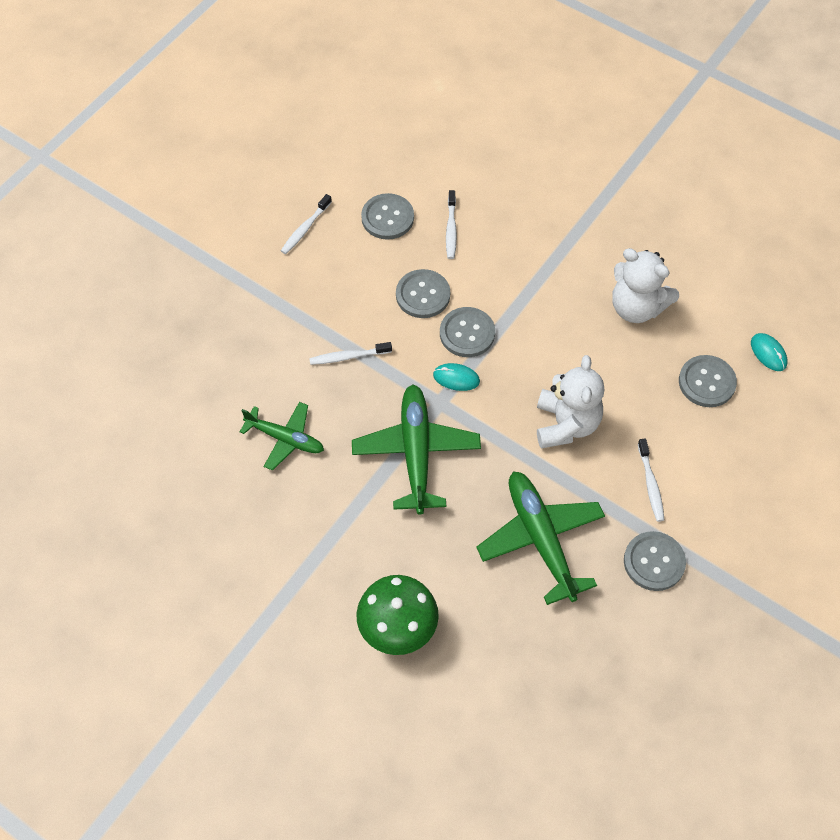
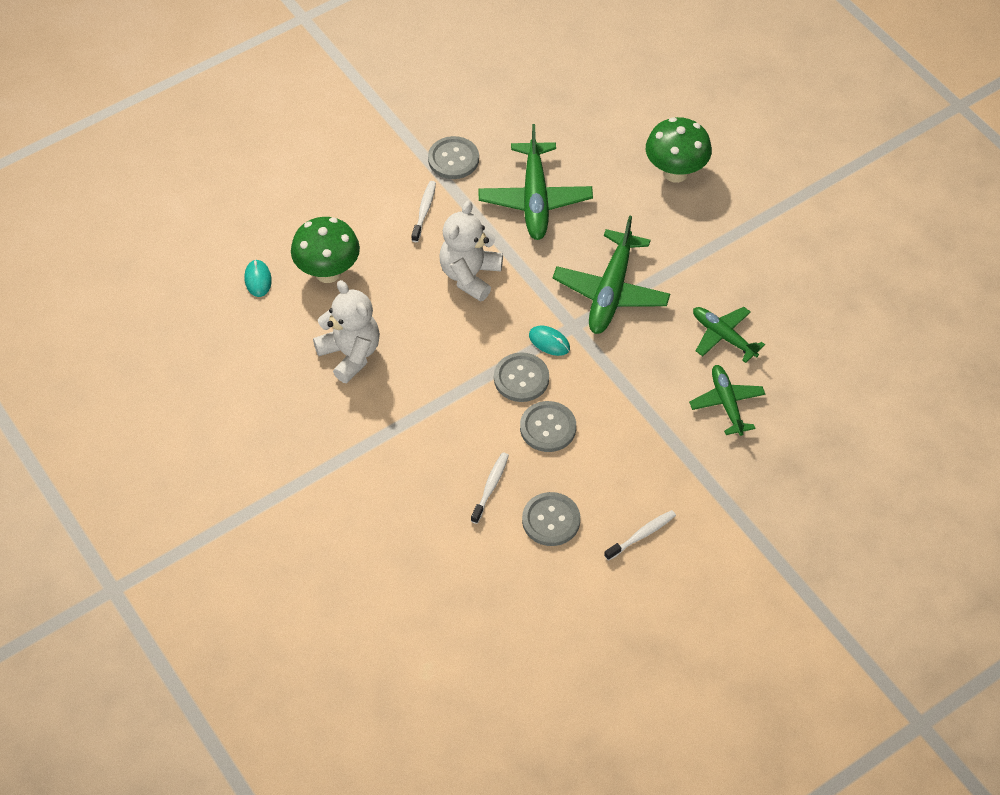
camera: 160 degrees left, 5 degrees down
(263, 369) = (727, 404): none -> green plane
(348, 357) = (642, 391): white toothbrush -> none
(707, 382) = (328, 272): grey button -> green mushroom

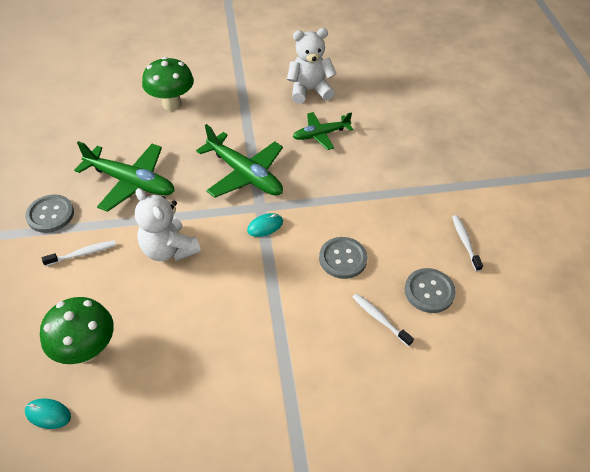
camera: 65 degrees left, 5 degrees down
(350, 354) = (186, 368): white teddy bear -> white teddy bear (309, 90)
(424, 211) = (83, 253): white toothbrush -> white toothbrush turned 120 degrees clockwise
(521, 378) = (288, 257): grey button -> none
(727, 404) = (376, 154): green plane -> none

